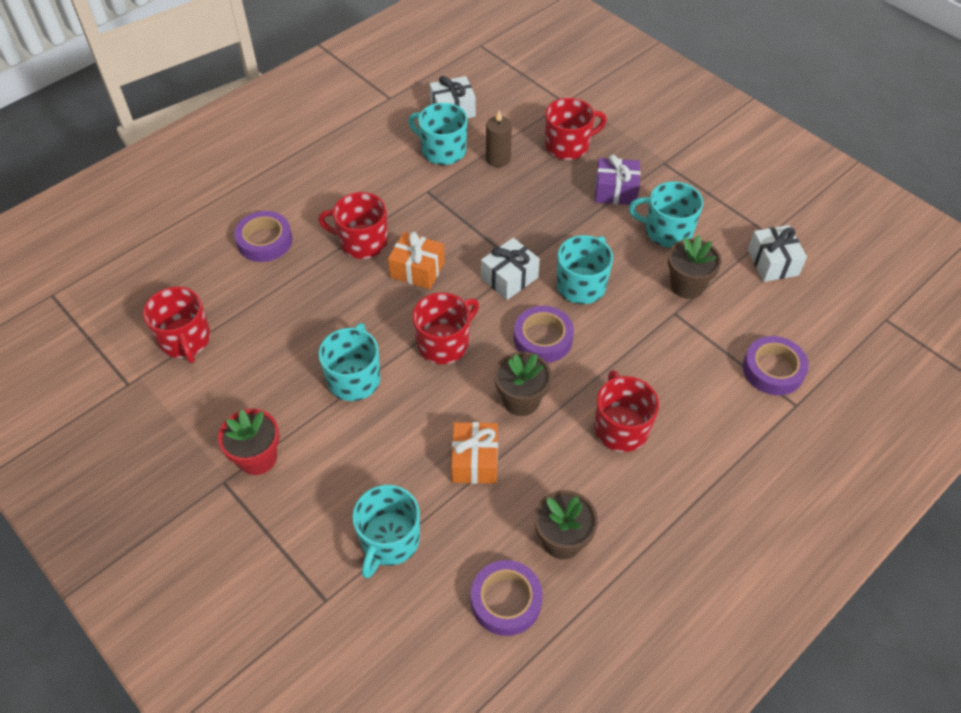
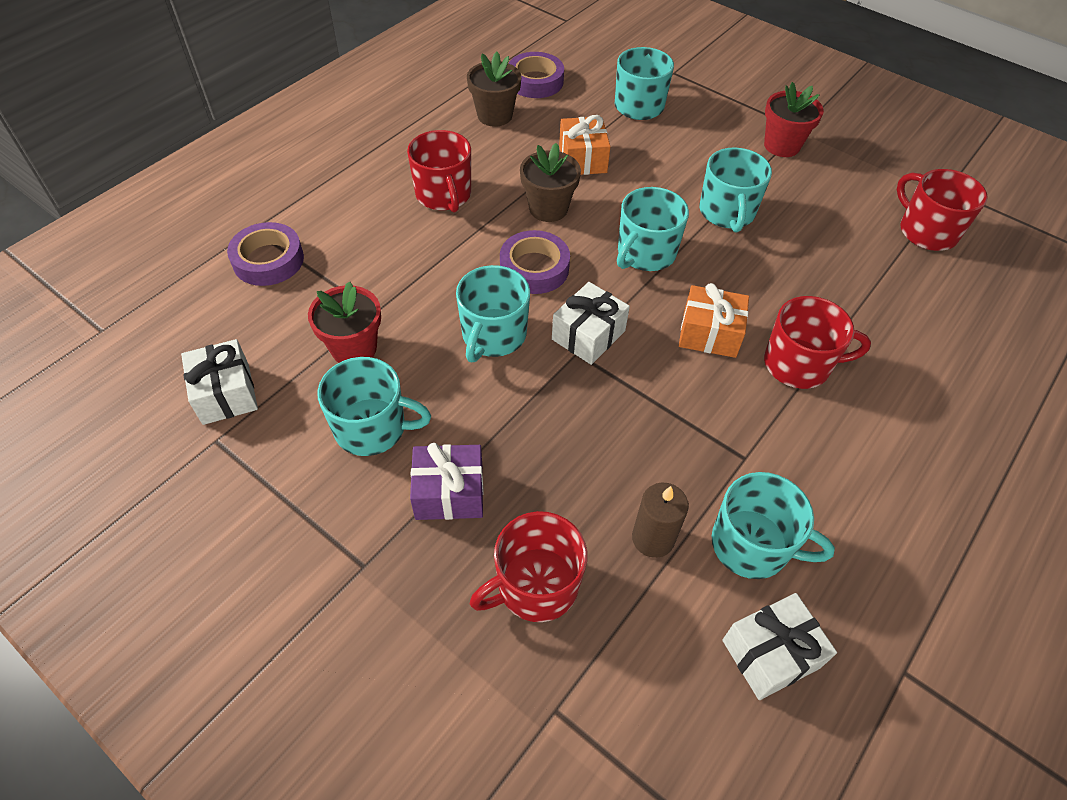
camera: 170 degrees right, 0 degrees up
(265, 241) = (925, 352): purple tape -> none
(444, 343) = (645, 253): red mug -> turquoise mug
(687, 285) = (354, 348): brown flower pot -> red flower pot

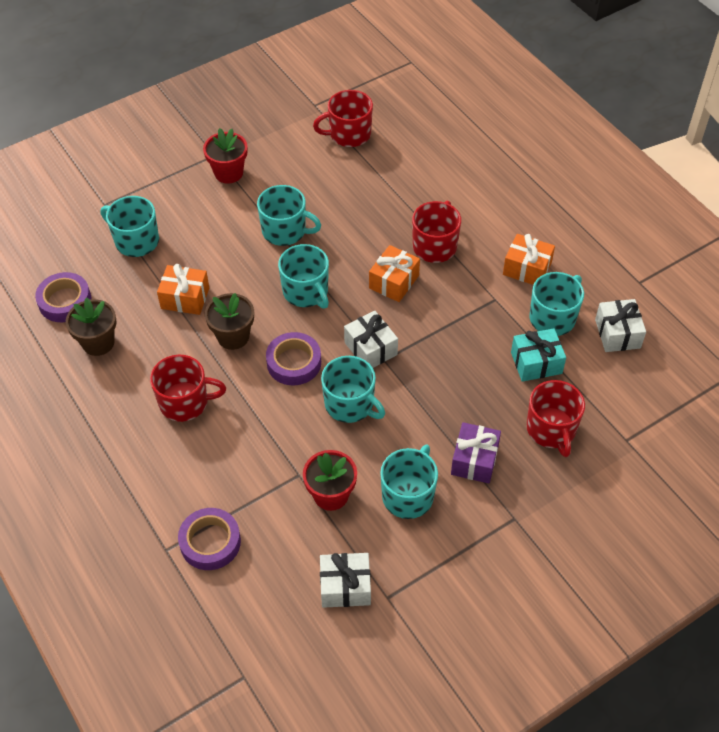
camera: 70 degrees left, 0 degrees up
(653, 538) = (536, 363): brown candle -> turquoise gift
(827, 488) = (527, 269): none -> orange gift

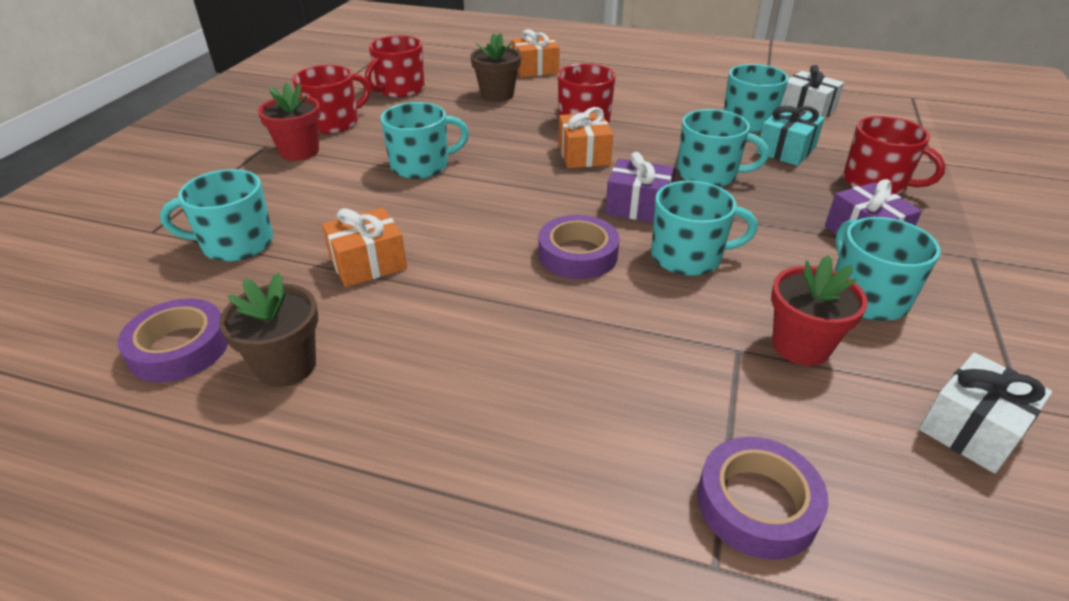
camera: 40 degrees left, 15 degrees down
(185, 402) = (497, 361): red mug -> red mug (333, 123)
(233, 336) = (475, 267): brown flower pot -> brown flower pot (497, 95)
(306, 292) = (508, 197): turquoise mug -> turquoise mug (708, 174)
(371, 348) = (637, 206): white gift -> purple gift
(527, 269) = (678, 104): orange gift -> orange gift (535, 69)

